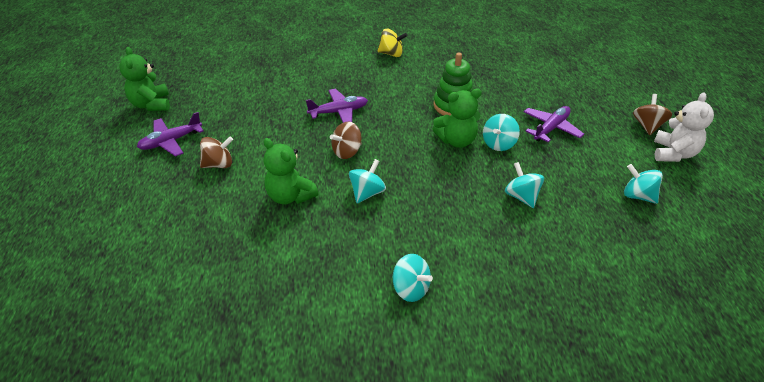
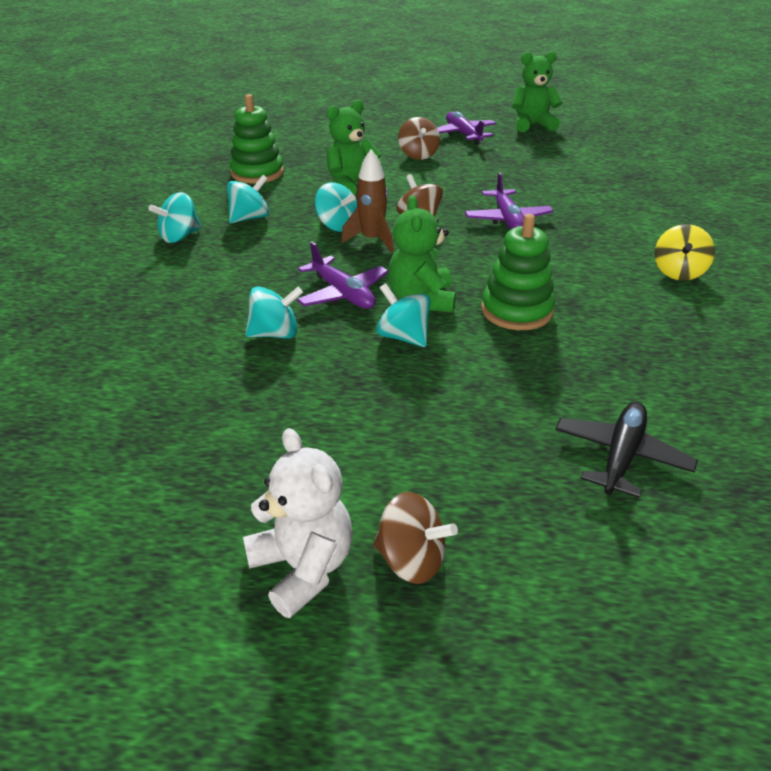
camera: 100 degrees right, 5 degrees down
(265, 269) = (257, 173): none -> green stacking toy
(385, 171) = (372, 240): none -> brown rocket
(551, 128) = (432, 404): purple plane -> purple plane (343, 294)
(554, 77) = (621, 456): none -> black plane
(638, 196) = (213, 460): turquoise spinning top -> turquoise spinning top (250, 218)
(673, 153) = (303, 567): white teddy bear -> white teddy bear turned 150 degrees counterclockwise

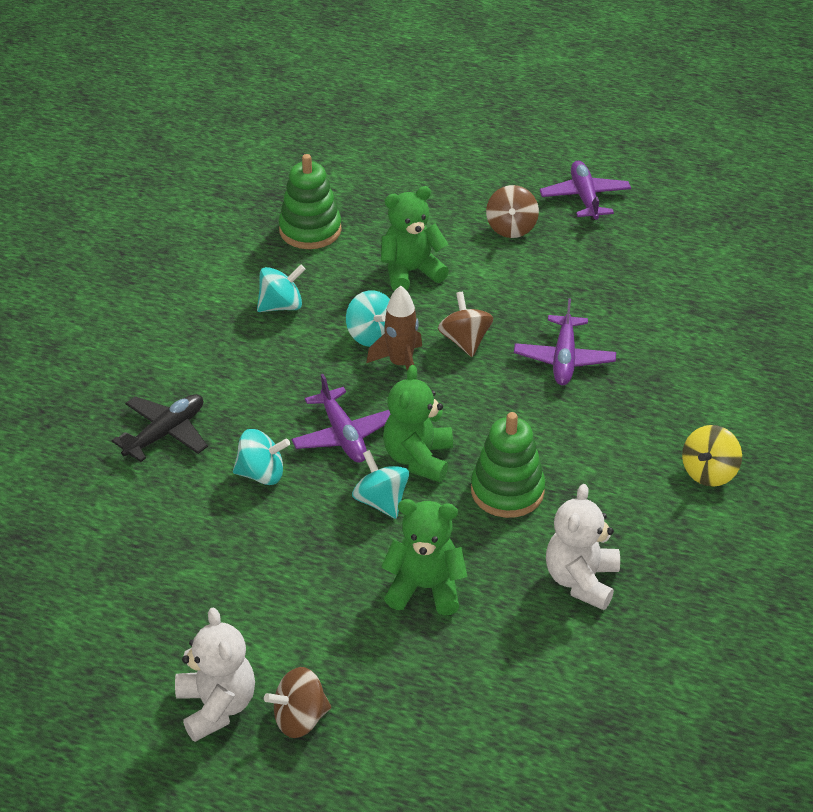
camera: 15 degrees right, 5 degrees up
(180, 236) = (201, 322): turquoise spinning top -> none
(411, 560) = (300, 719): brown spinning top -> brown spinning top turned 120 degrees clockwise
(532, 125) = (684, 192): green teddy bear -> green teddy bear (425, 588)
(621, 456) = (515, 669): black plane -> black plane (165, 433)
(630, 367) = (581, 580): none -> white teddy bear

